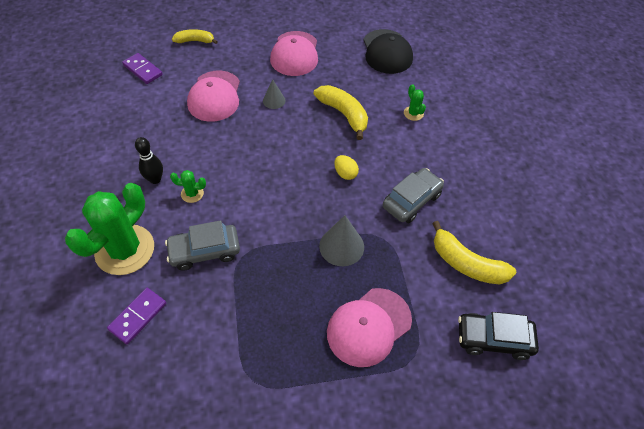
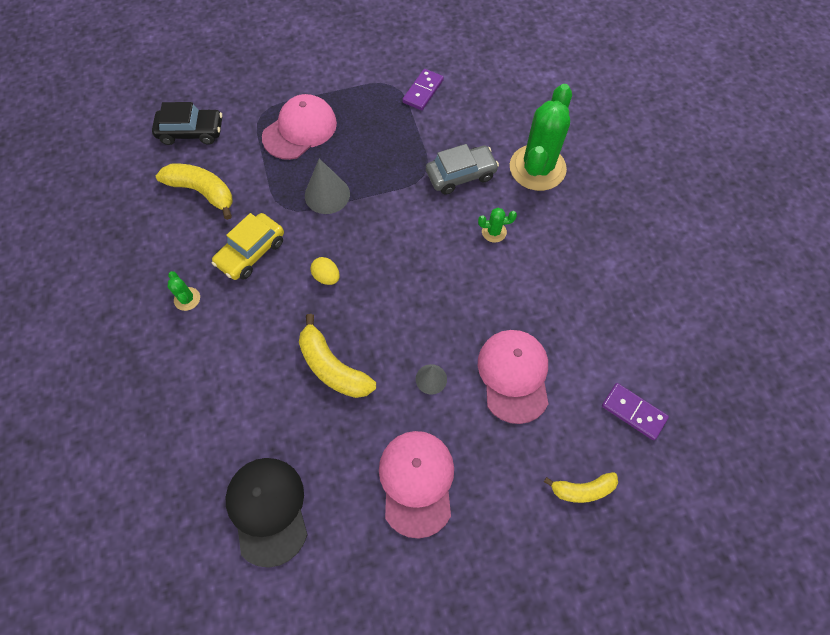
camera: 175 degrees right, 10 degrees up
(138, 316) = (500, 117): purple domino -> purple domino (423, 91)
(155, 179) = (540, 243): black bowling pin -> none
(411, 200) = (251, 252): grey car -> yellow car
(413, 113) = (237, 381): green cactus -> green cactus (187, 299)

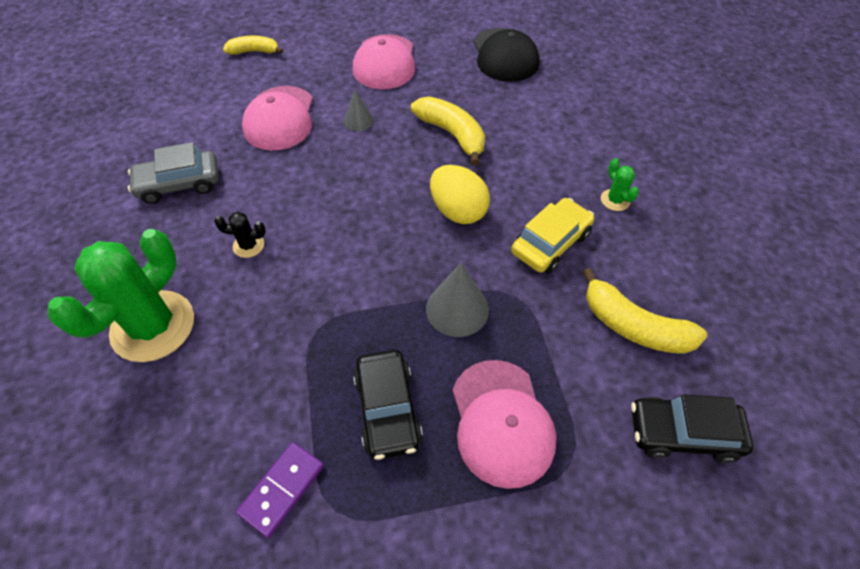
camera: 175 degrees left, 10 degrees down
(300, 130) = (501, 422): pink cap -> pink cap turned 60 degrees counterclockwise
(326, 277) = (458, 211): yellow egg -> yellow egg, size x1.76
(369, 131) = (387, 409): none -> black car
(461, 175) = (265, 323): grey car -> grey car (179, 184)
(494, 232) = (248, 245): green cactus -> black cactus
(633, 412) = (185, 89): purple domino -> none

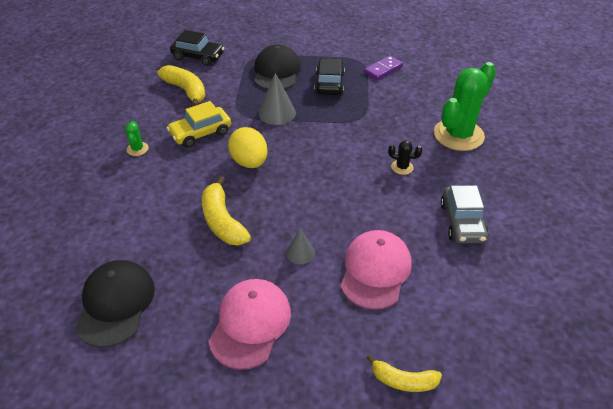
camera: 165 degrees left, 10 degrees down
(179, 184) = (462, 222): grey car -> grey car turned 90 degrees clockwise
(501, 422) = (277, 72): pink cap -> black cap

